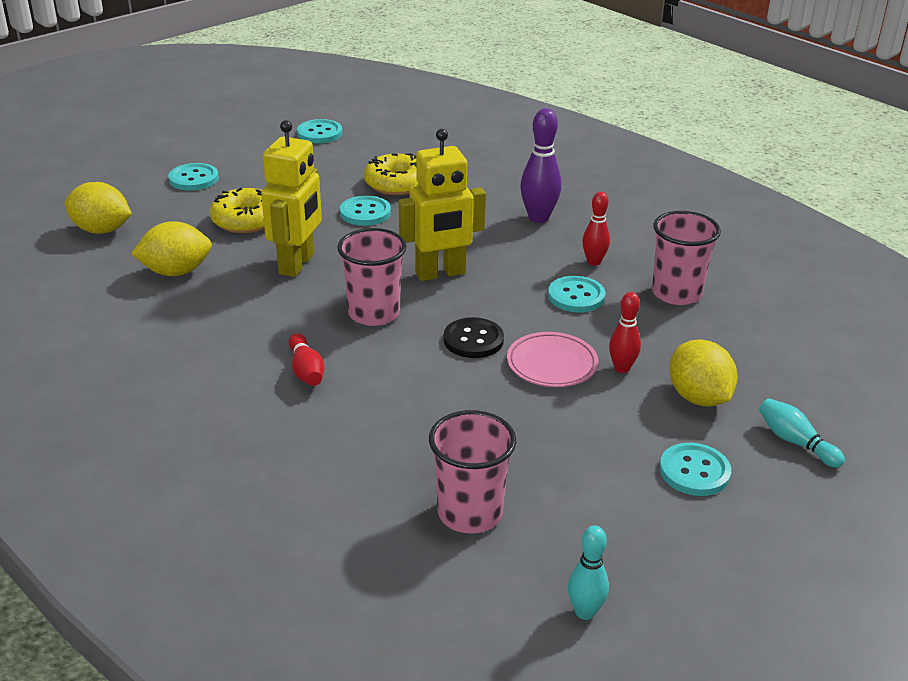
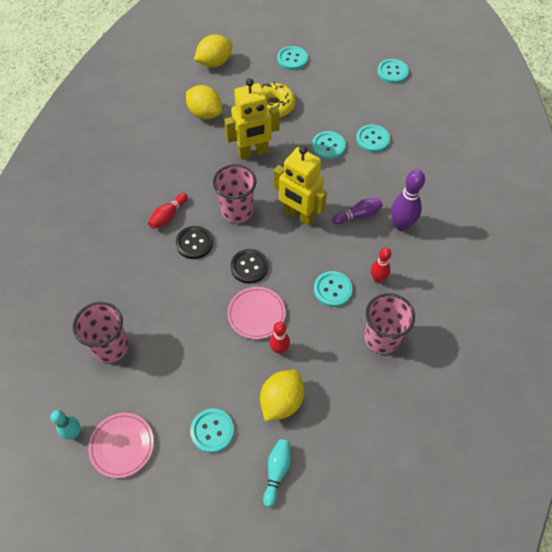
camera: 55 degrees right, 25 degrees up
(101, 230) = (214, 63): yellow lemon -> yellow lemon turned 75 degrees clockwise
(381, 367) = (194, 243): none -> black button
(396, 184) = (372, 139): yellow donut -> turquoise button
(491, 237) = (358, 215): none -> purple bowling pin
(649, 567) = (122, 446): none -> pink plate

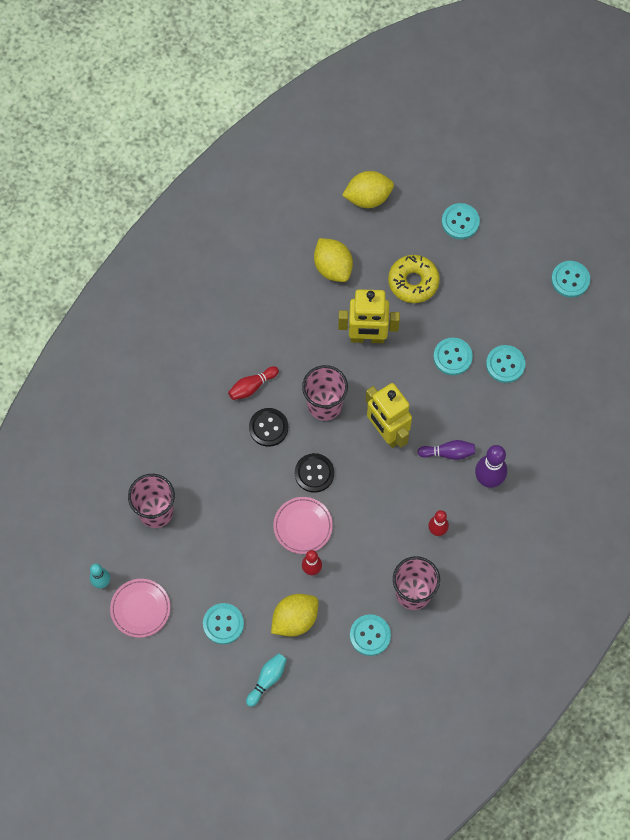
camera: 20 degrees right, 10 degrees up
(332, 290) = (387, 526): turquoise button -> turquoise button (370, 635)

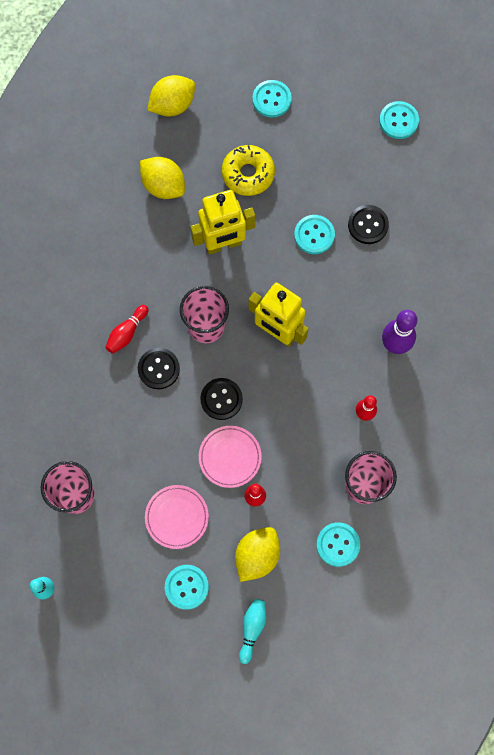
camera: 20 degrees left, 5 degrees up
(140, 609) = (96, 602): pink plate -> pink plate (177, 517)
(448, 453) = (346, 332): purple bowling pin -> none
(505, 364) = (368, 225): turquoise button -> black button

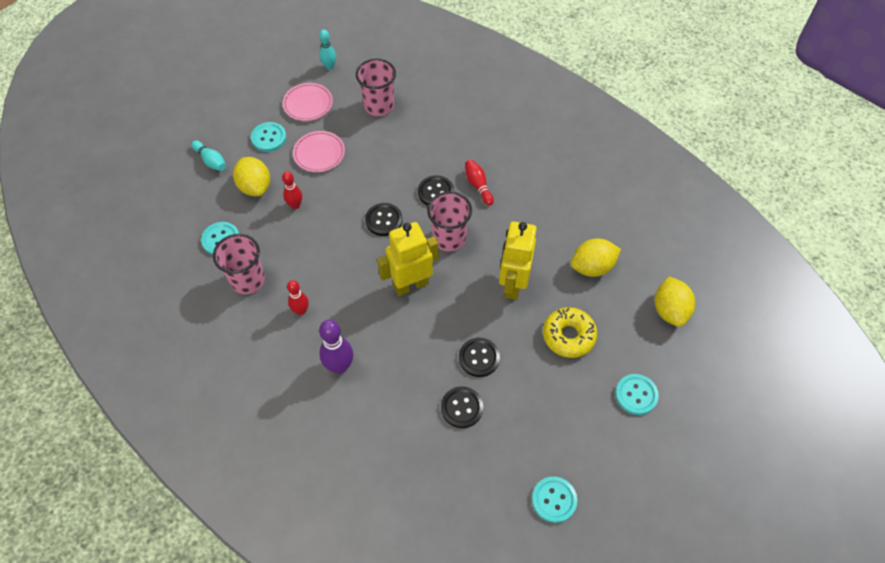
camera: 120 degrees right, 15 degrees down
(230, 457) = (336, 204): pink plate -> pink plate (308, 104)
(314, 235) = (479, 358): turquoise button -> black button

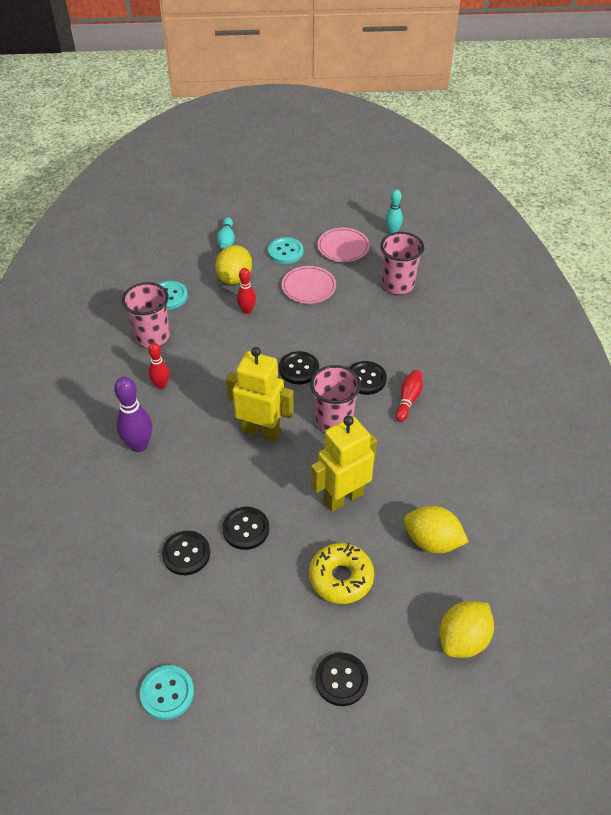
camera: 45 degrees right, 10 degrees down
(636, 395) = (341, 680): turquoise button -> black button

